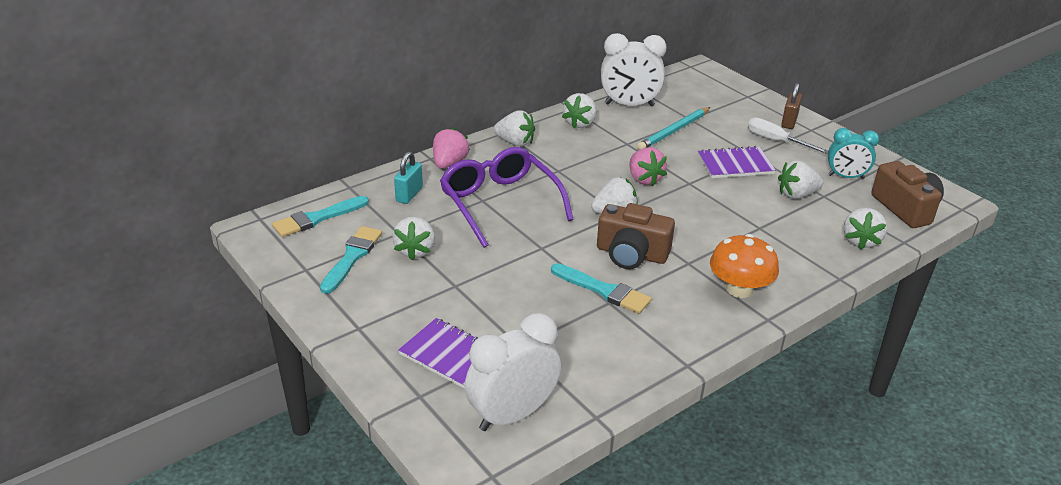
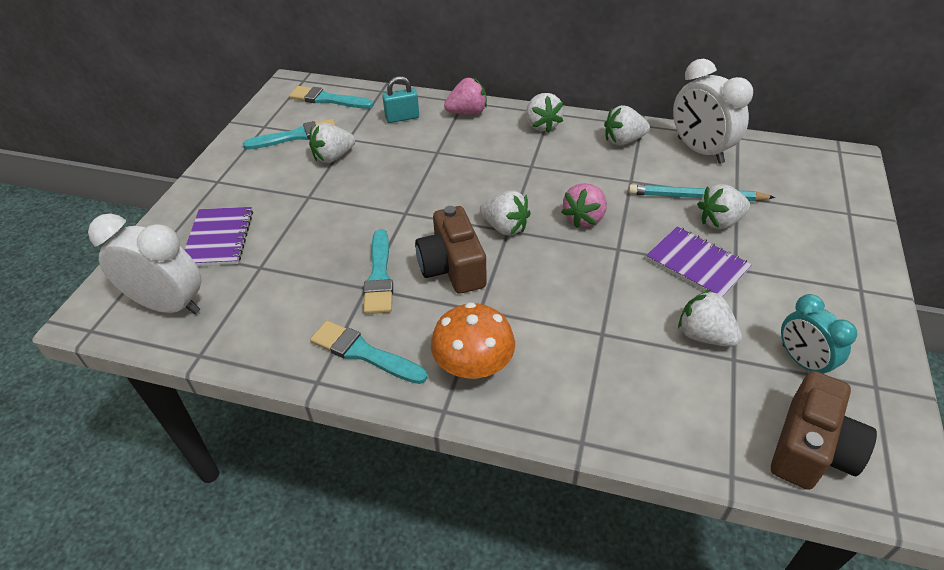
camera: 55 degrees right, 10 degrees up
(499, 203) = (442, 162): purple glasses -> none
(680, 331) = (364, 353): none -> turquoise brush
(776, 141) = (790, 273): white screwdriver -> none
(789, 122) = (848, 265): brown padlock -> none
(860, 241) = (680, 431): white strawberry -> white strawberry (719, 222)

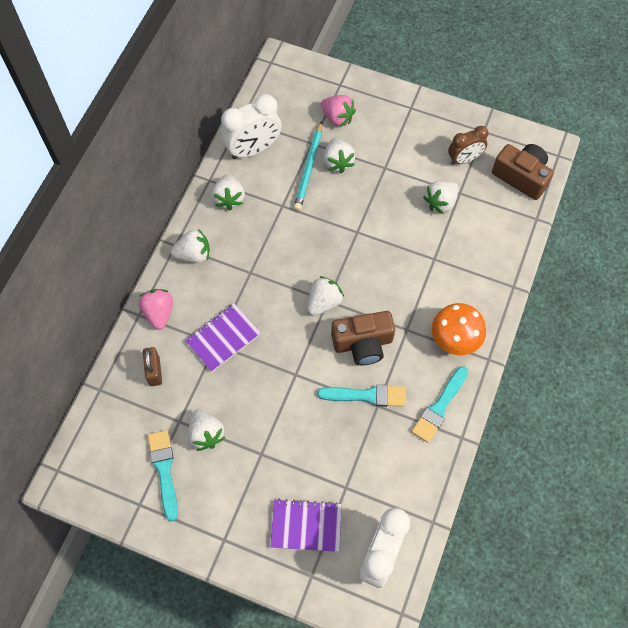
camera: 85 degrees left, 20 degrees up
(327, 99) = (103, 442): turquoise brush -> none
(402, 118) = (154, 371): turquoise padlock -> brown padlock
(584, 218) = (321, 246): pink strawberry -> pink strawberry (337, 118)
(697, 264) = (378, 188): purple notebook -> purple notebook (223, 338)
(802, 362) = (464, 159): turquoise clock -> brown clock

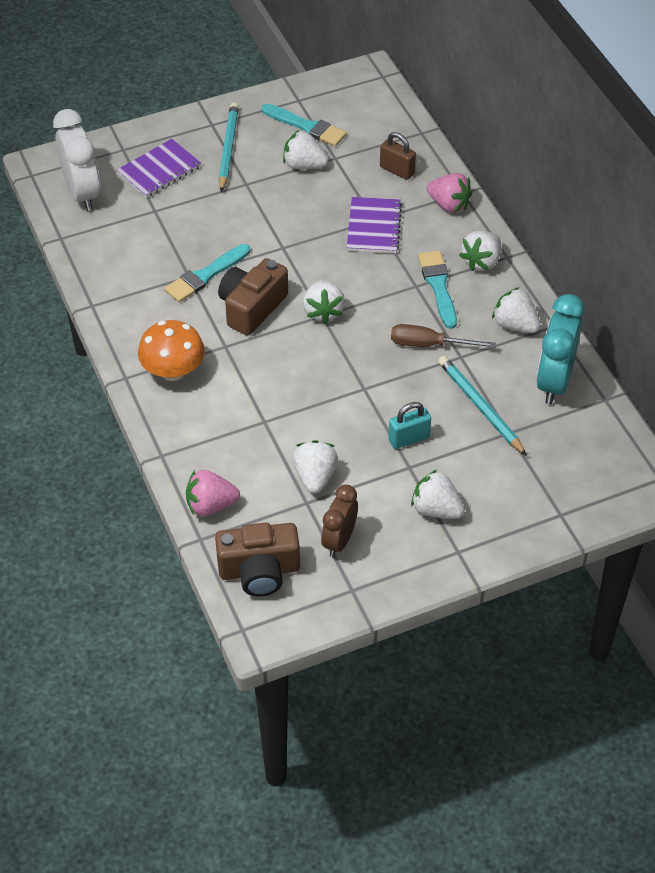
camera: 135 degrees right, 15 degrees down
(238, 501) = (228, 149): none -> turquoise pencil
(253, 149) = (554, 382): white clock -> turquoise clock
(290, 227) = (429, 344): none -> brown screwdriver
(337, 118) = (517, 477): pink strawberry -> pink strawberry (210, 505)
(338, 162) = (460, 435): white strawberry -> white strawberry (436, 509)
(367, 182) = (409, 439): none -> turquoise padlock
(439, 407) = (133, 312): turquoise brush -> turquoise brush (438, 286)

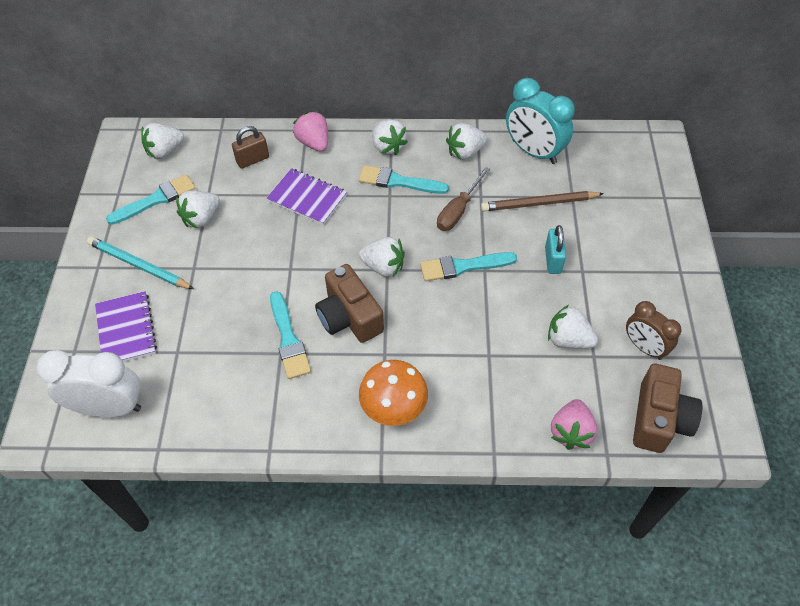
camera: 65 degrees left, 5 degrees up
(359, 370) = (463, 266): none -> turquoise brush
(436, 509) = (633, 270): white strawberry -> white strawberry (165, 151)
(449, 205) = (314, 143): pink strawberry -> pink strawberry turned 90 degrees counterclockwise
(480, 407) = (539, 203): turquoise pencil -> brown pencil

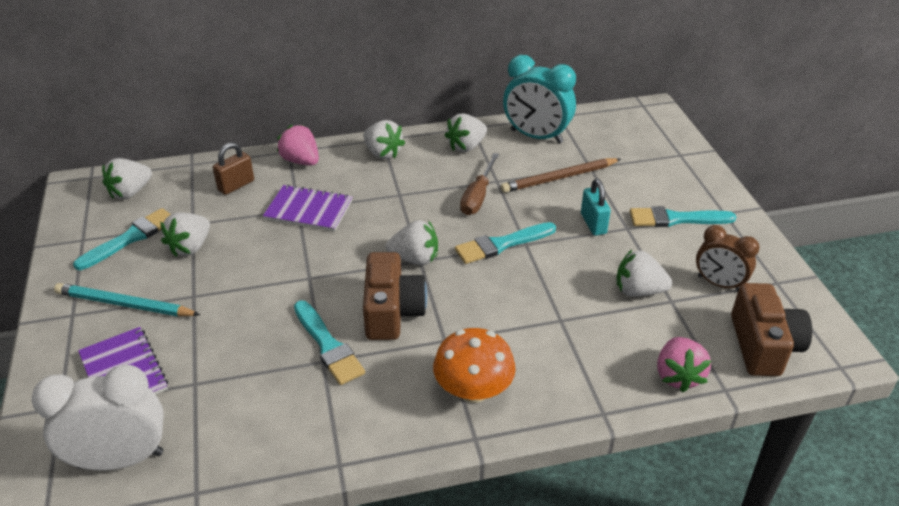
camera: 15 degrees left, 15 degrees down
(349, 317) = (392, 312): brown camera -> brown camera turned 135 degrees counterclockwise
(399, 182) = (405, 181): turquoise brush -> turquoise brush (676, 219)

